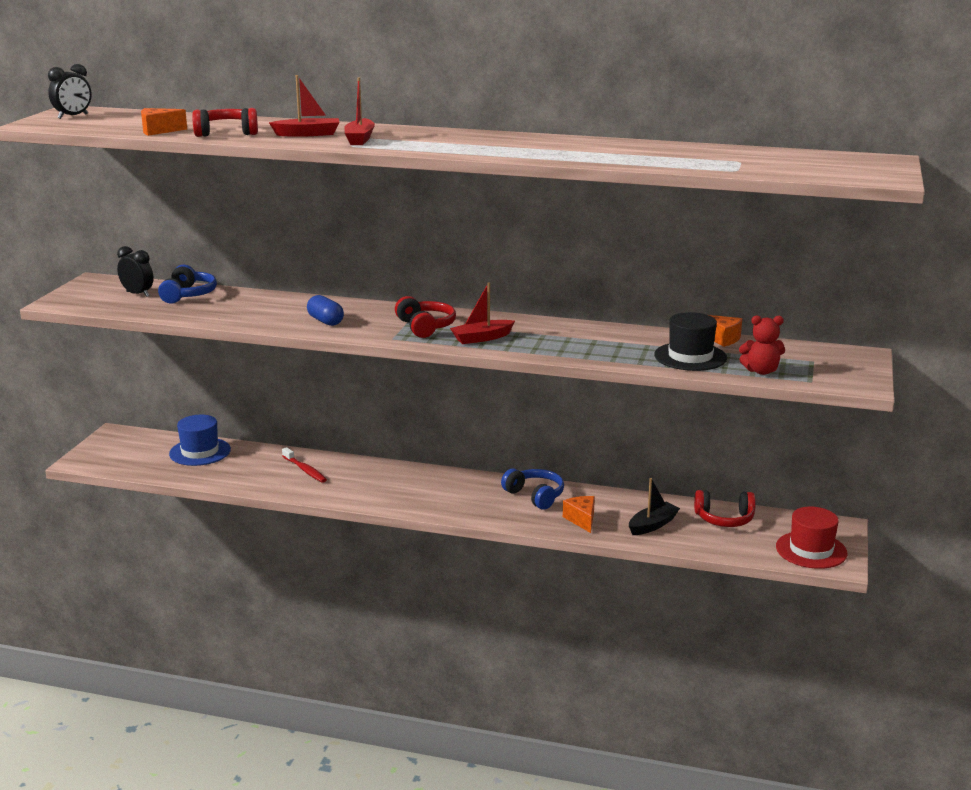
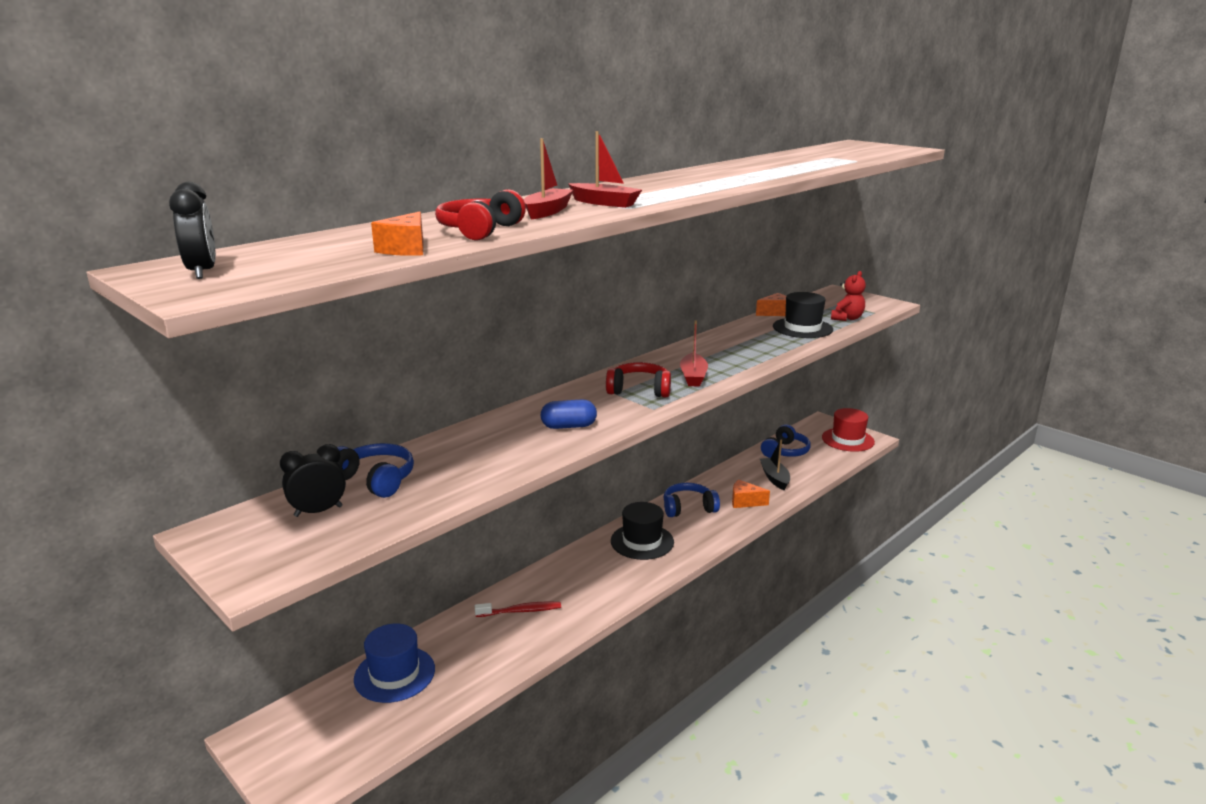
camera: 60 degrees left, 0 degrees up
(452, 489) = (642, 541): none -> black hat
(724, 519) = (785, 451): red headphones -> blue headphones

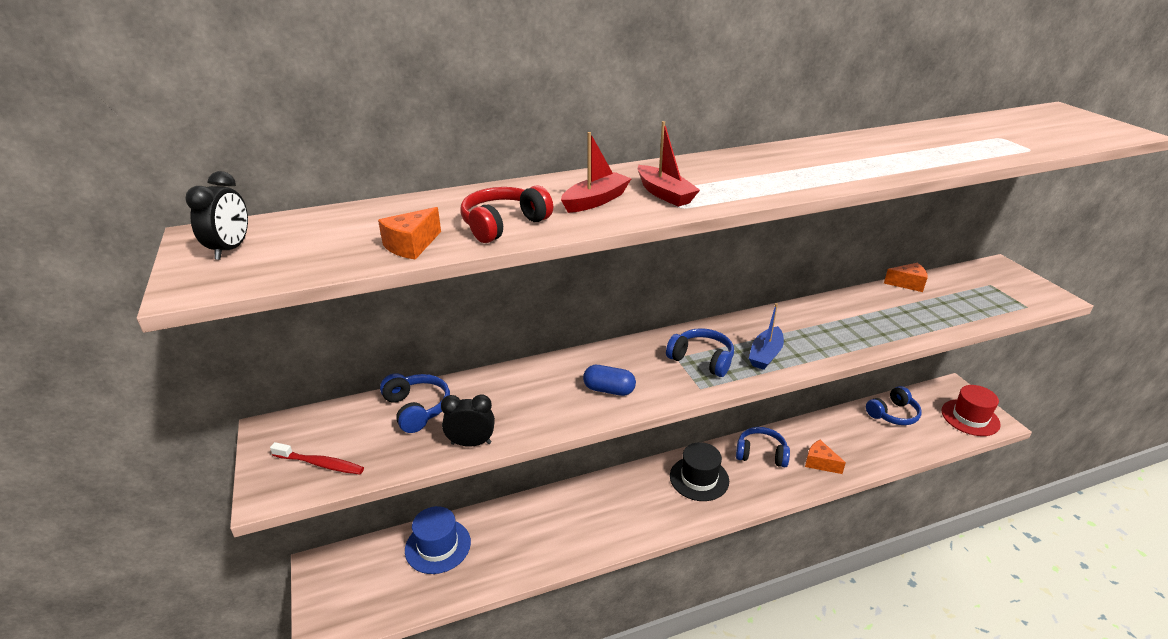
camera: 25 degrees right, 10 degrees up
(318, 511) = (356, 432): black clock -> black clock (471, 443)
(521, 611) = (560, 518): red toothbrush -> red toothbrush (320, 464)
(639, 390) = (701, 360): red headphones -> blue headphones
(693, 377) = (765, 355): red boat -> blue boat
(774, 478) = (865, 444): black boat -> none
(802, 328) = (925, 312): black hat -> none
(847, 318) = (986, 309): red teddy bear -> none

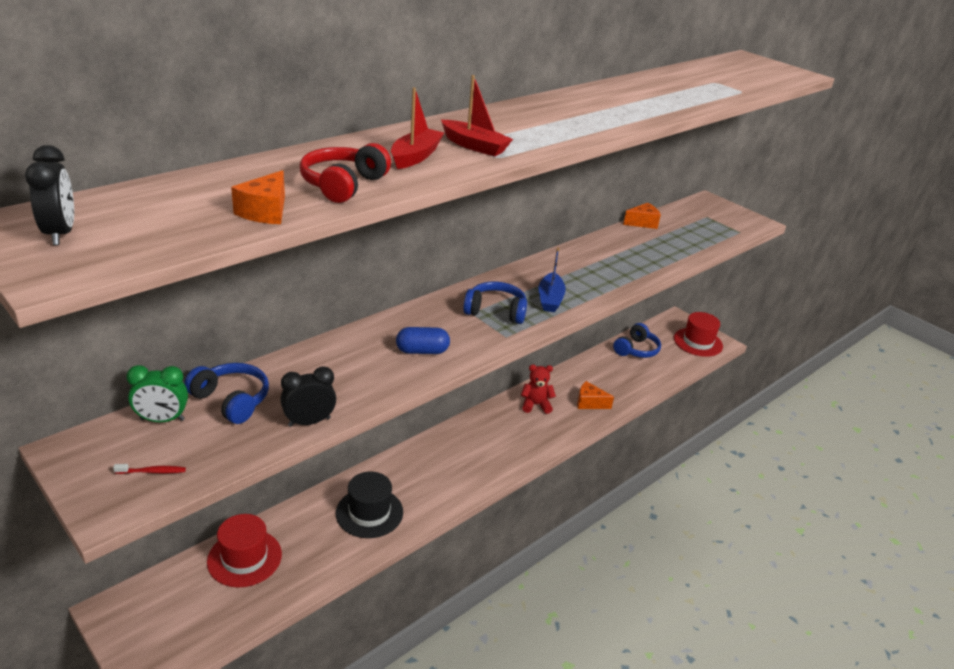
camera: 25 degrees left, 0 degrees up
(320, 464) = (152, 472): red toothbrush -> red toothbrush, size x0.61
(353, 416) = (162, 420): none -> green clock
(438, 546) = (244, 558): blue hat -> red hat
(699, 478) = (487, 437): black hat -> black hat (369, 512)
(761, 454) = (535, 405): blue headphones -> red teddy bear

